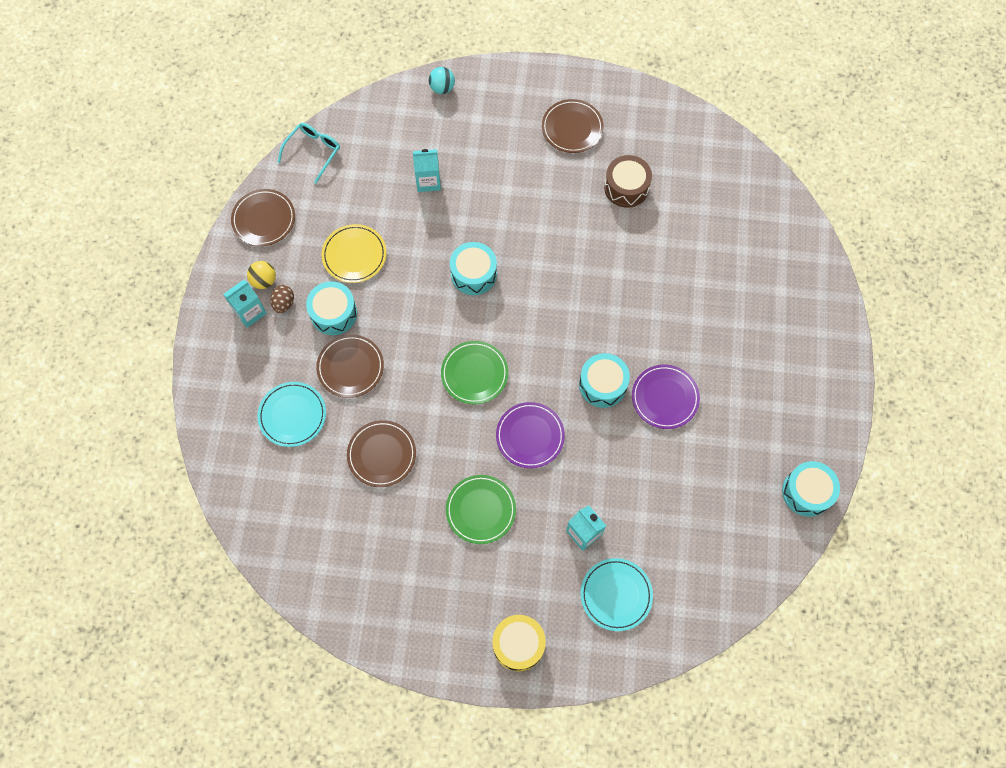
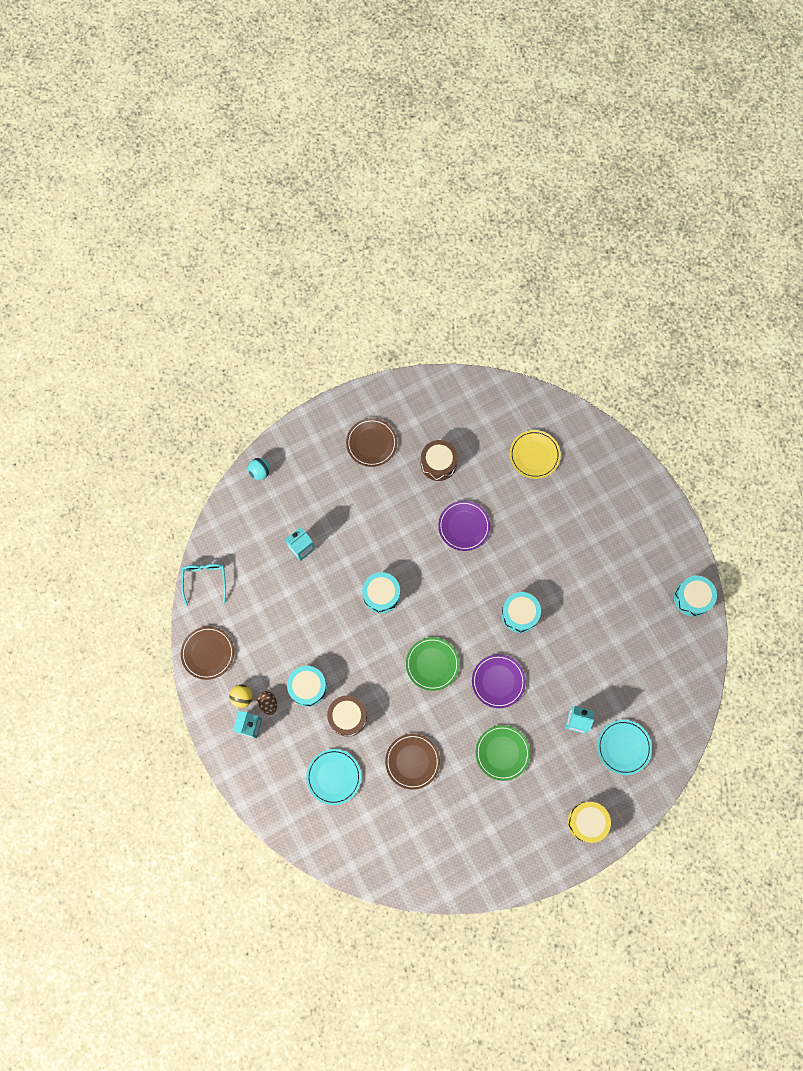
camera: 35 degrees left, 5 degrees up
(350, 367) = (347, 717): brown plate -> brown drum
(354, 255) = (291, 636): yellow plate -> yellow plate (534, 455)
(665, 398) = (564, 595): purple plate -> purple plate (464, 526)

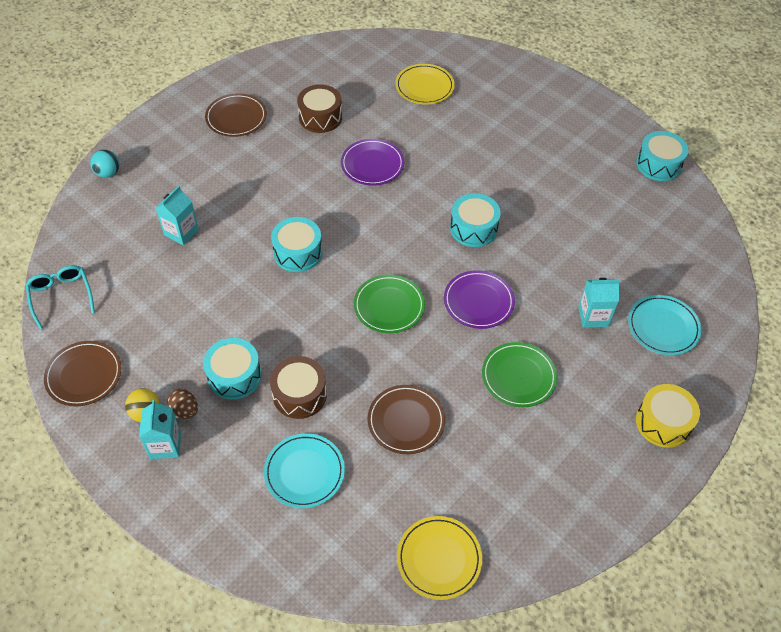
camera: 20 degrees left, 20 degrees down
(399, 866) = (439, 559): none -> yellow plate

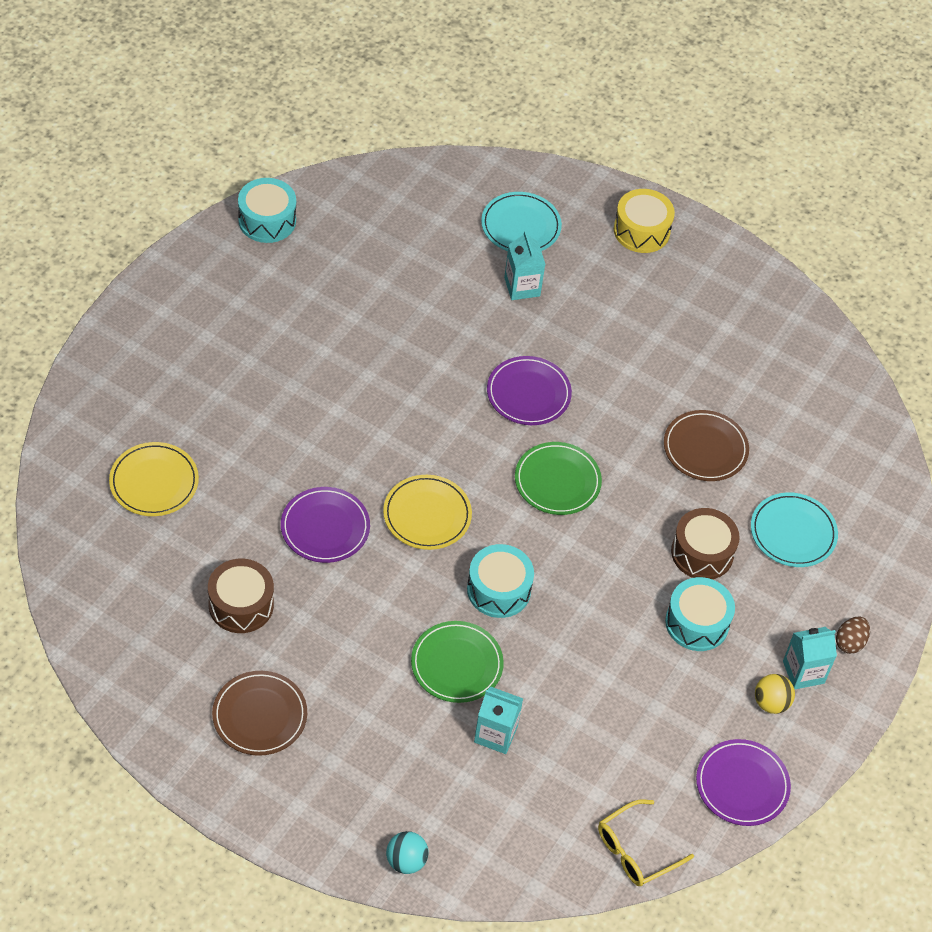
camera: 105 degrees left, 0 degrees up
(61, 296) = (635, 851): turquoise glasses -> yellow glasses
(84, 375) = (742, 785): brown plate -> purple plate
(185, 410) = (755, 663): brown egg -> brown egg (850, 642)
(439, 559) = (845, 406): yellow plate -> yellow plate (427, 515)
(473, 228) = (416, 405): turquoise drum -> none
(518, 376) = (620, 352): green plate -> green plate (456, 664)

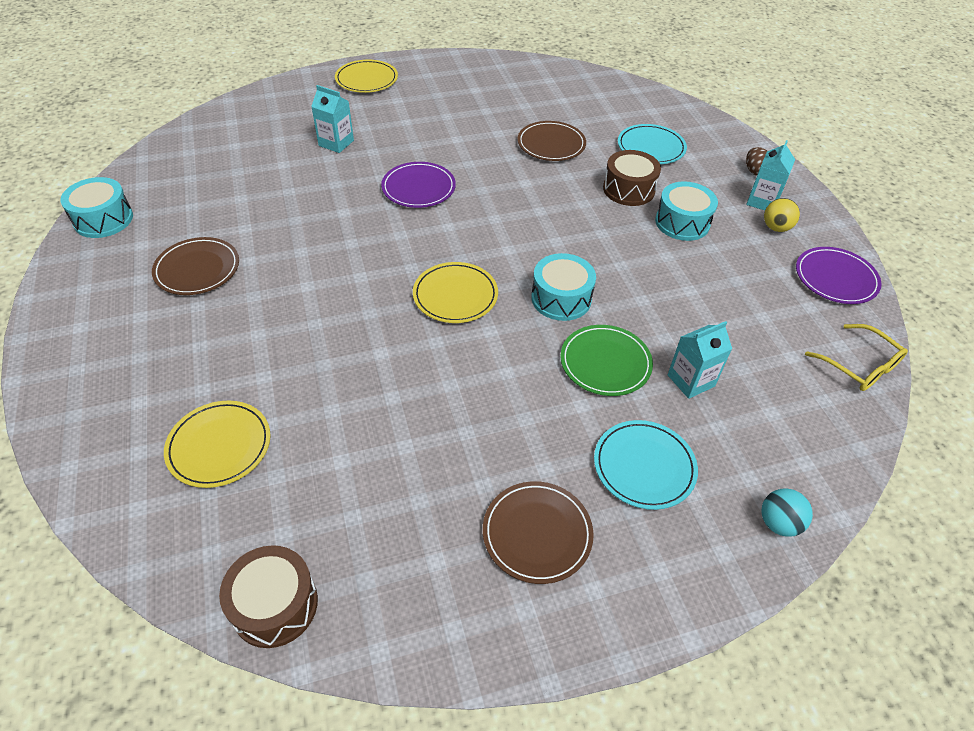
camera: 45 degrees left, 5 degrees down
(241, 605) = (410, 468): brown drum -> brown drum (275, 605)
(281, 327) = (197, 269): none -> brown plate
(325, 527) = (399, 360): purple plate -> none
(521, 226) = (292, 118): turquoise plate -> turquoise plate (644, 466)
(557, 481) = (502, 216): green plate -> none
(635, 851) = (860, 366): yellow glasses -> yellow glasses turned 45 degrees counterclockwise
(641, 231) = (366, 79): yellow drum -> yellow plate

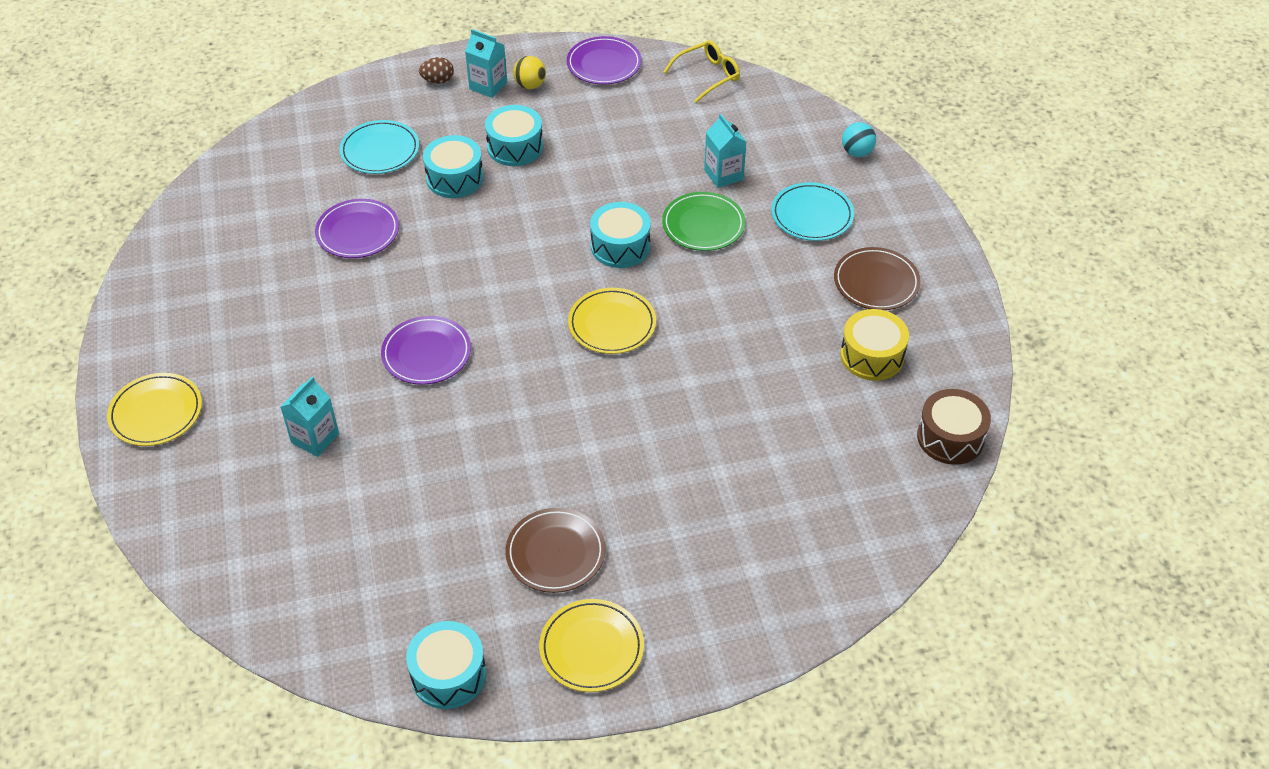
camera: 85 degrees left, 0 degrees up
(219, 446) = (804, 495): yellow plate -> yellow plate (591, 648)
(412, 522) = (872, 356): none -> yellow drum
(551, 144) = (358, 232): brown plate -> purple plate
(628, 189) = (455, 178): brown drum -> turquoise drum

